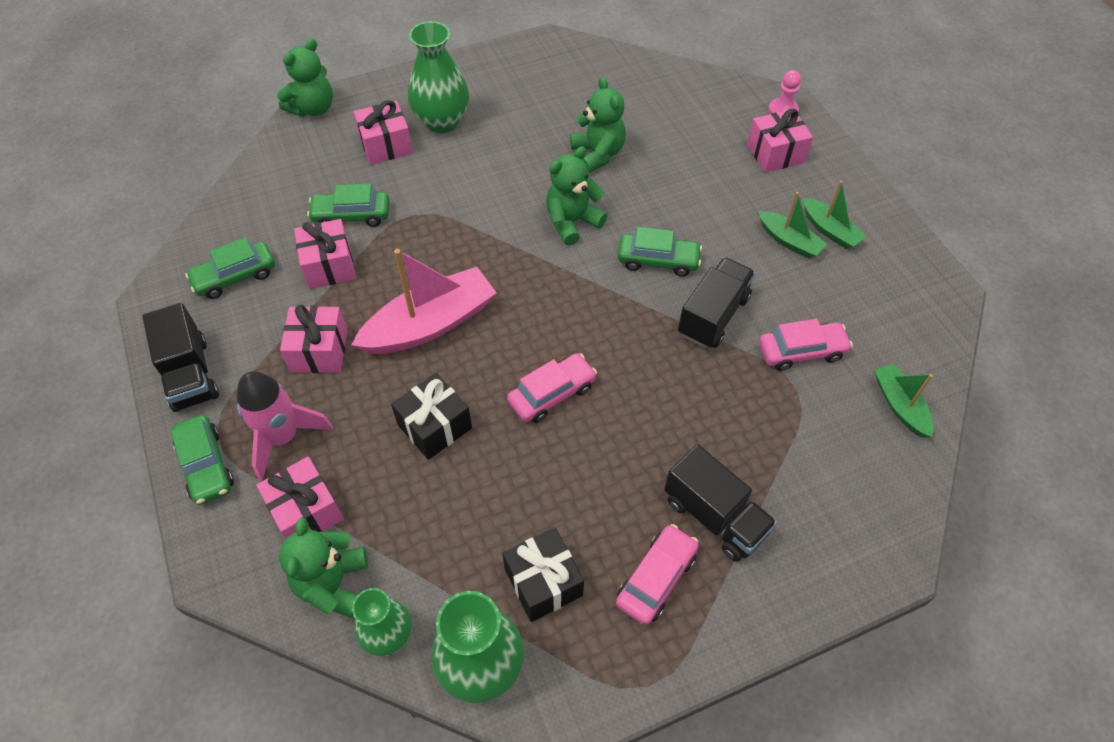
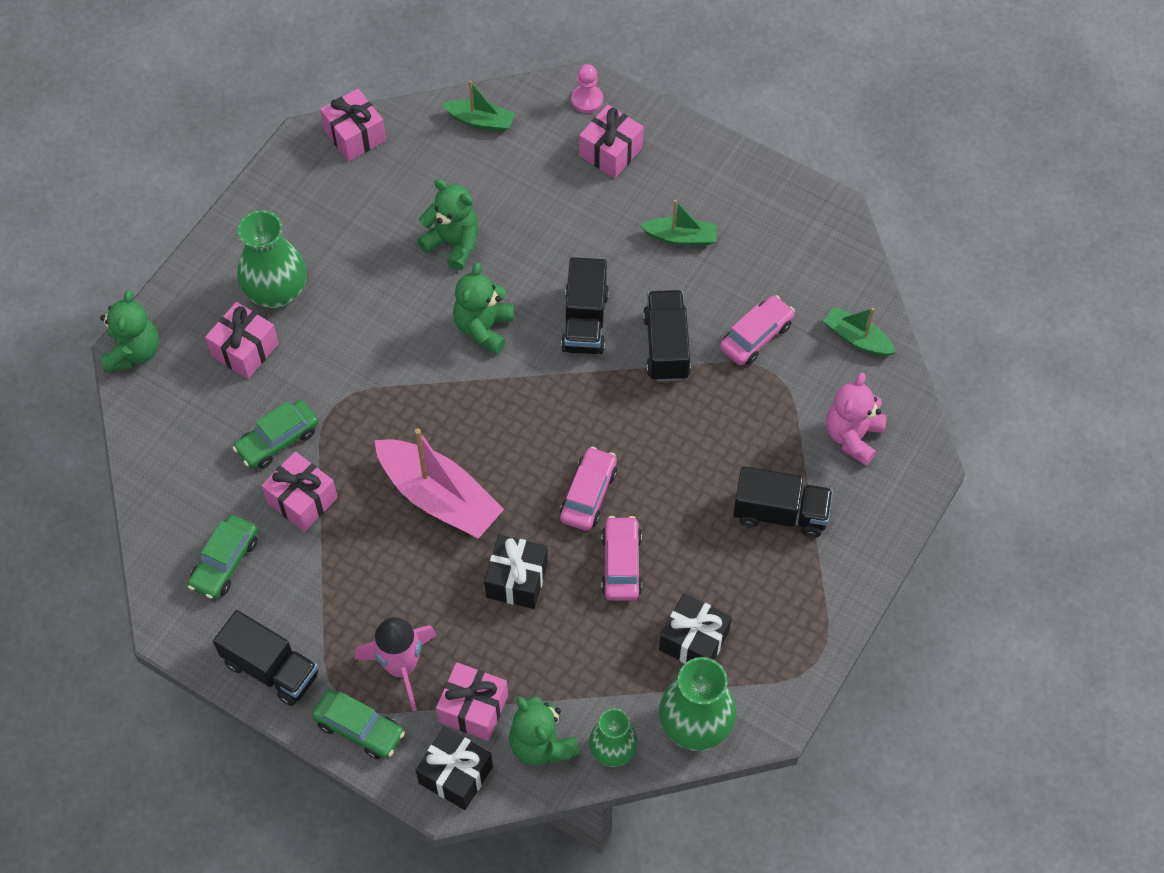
camera: 35 degrees left, 5 degrees up
(241, 559) = (455, 774): none -> black gift
(319, 351) = (365, 579): pink gift -> pink gift (355, 135)
(430, 324) = (439, 497): pink boat -> pink boat turned 105 degrees clockwise
(656, 579) = (771, 586): pink car -> pink car (621, 564)
(658, 260) = (585, 321): green car -> black truck
(830, 230) = (707, 207): green boat -> green boat (480, 121)
(836, 489) = (852, 436): none -> pink teddy bear

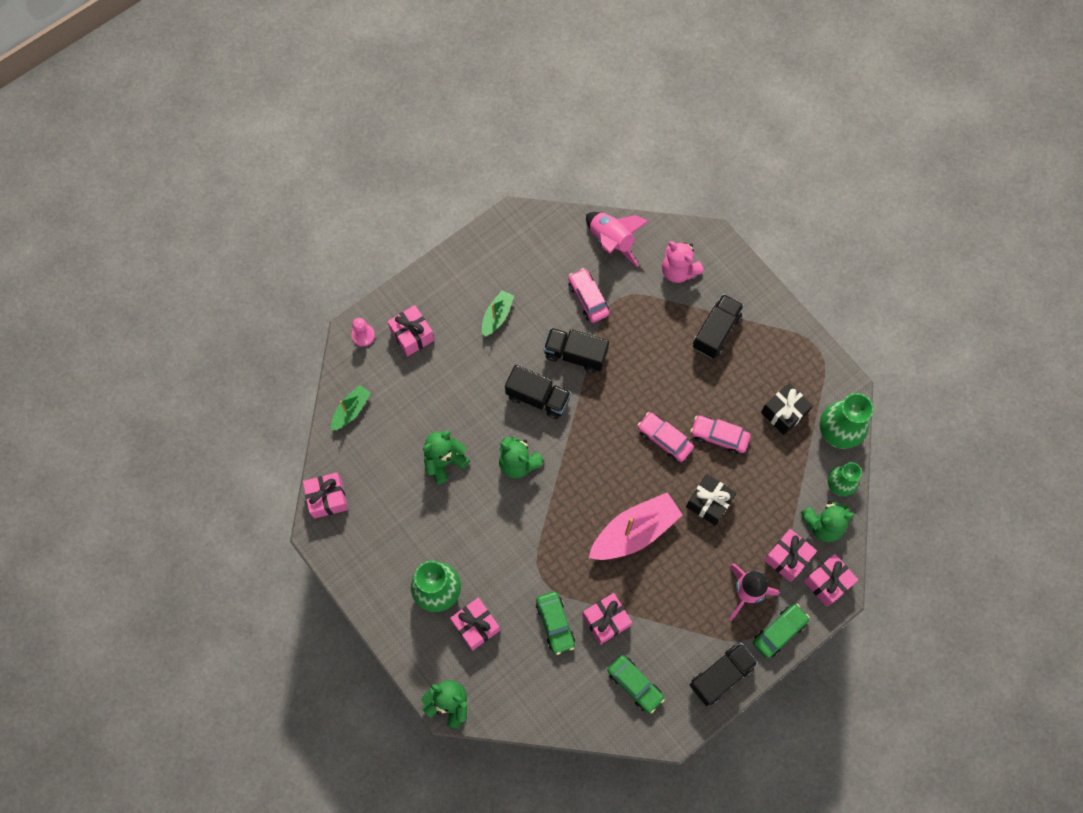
camera: 70 degrees left, 10 degrees up
(455, 774) = (827, 582): black gift -> pink gift
(857, 338) = (611, 241): green boat -> pink rocket

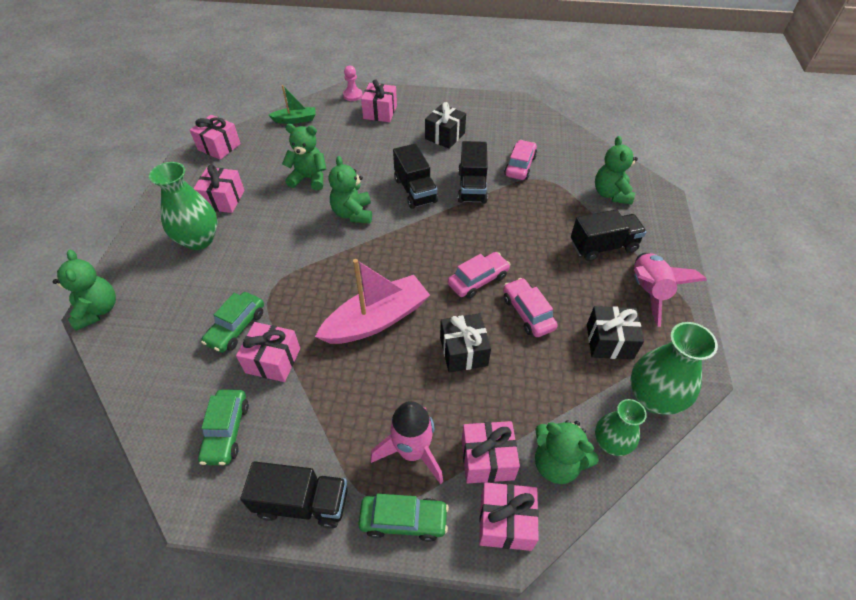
camera: 45 degrees right, 20 degrees down
(476, 626) = (188, 280): pink gift -> pink gift (223, 200)
(497, 316) = (445, 136): green boat -> black gift
(575, 355) = (472, 187): black truck -> black truck turned 150 degrees counterclockwise
(611, 241) = (575, 150): pink rocket -> pink rocket (648, 291)
(634, 531) = (377, 320): pink boat -> pink boat turned 45 degrees counterclockwise
(664, 439) = (478, 280): pink car -> pink car turned 60 degrees clockwise
(678, 270) = (611, 194): pink teddy bear -> green teddy bear

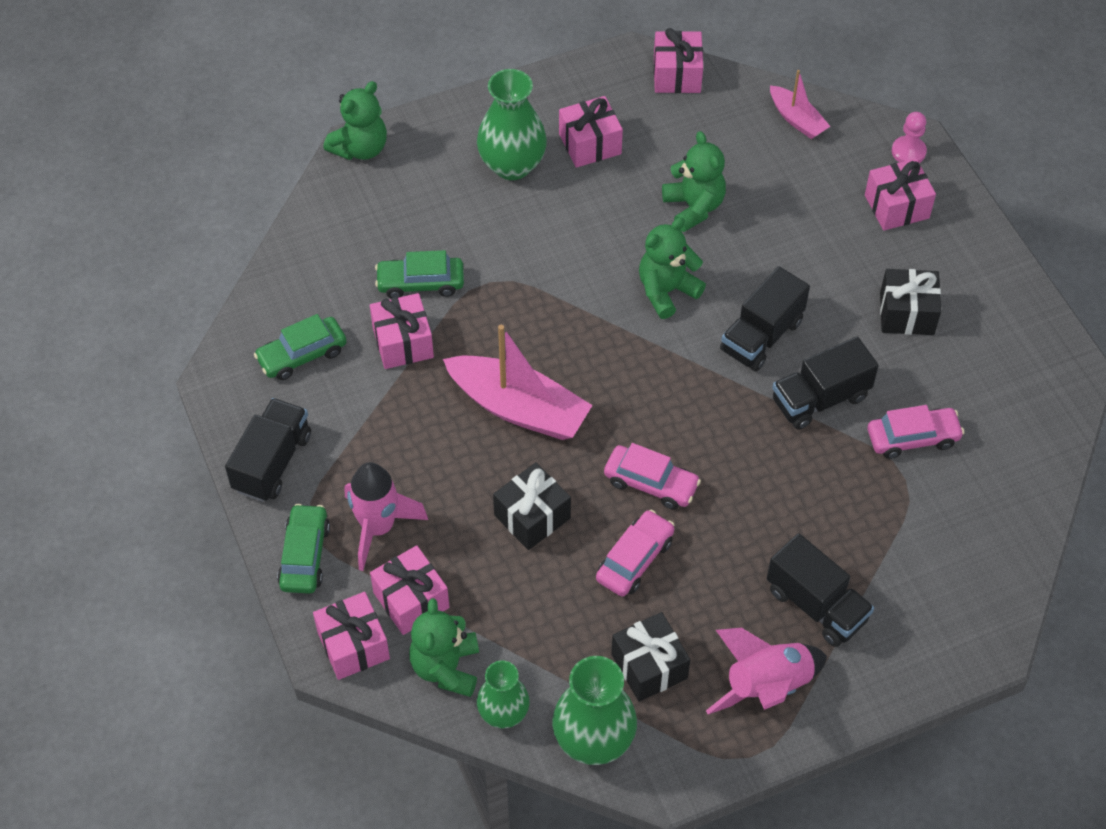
camera: 60 degrees right, 5 degrees up
(295, 120) = (797, 119): green boat -> pink boat
(302, 502) = (272, 462): black truck -> black truck turned 135 degrees counterclockwise
(403, 520) = (304, 555): green car -> green car turned 150 degrees counterclockwise
(611, 194) = (939, 579): green teddy bear -> none

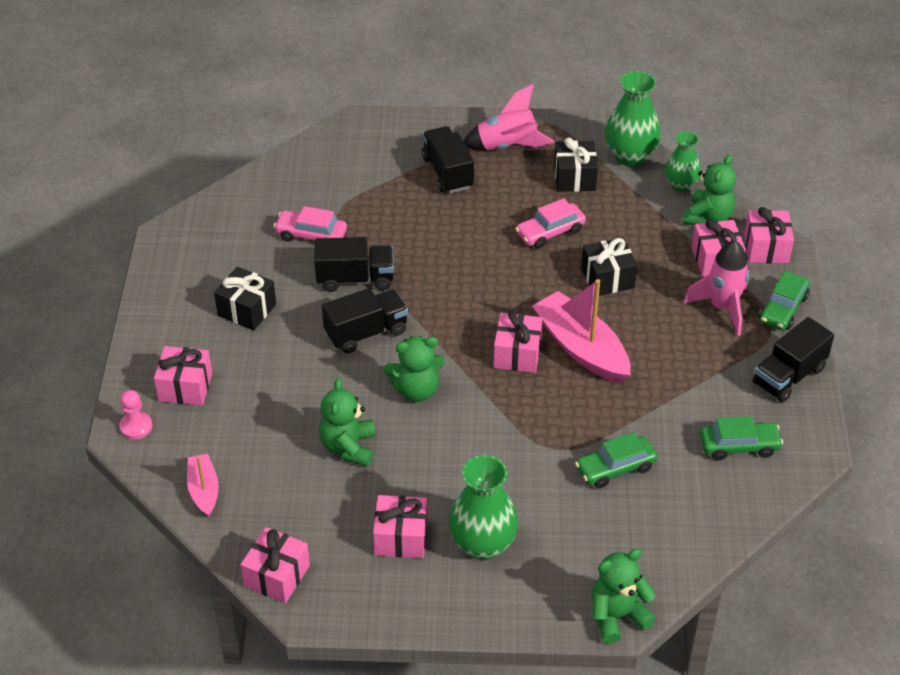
camera: 155 degrees left, 10 degrees down
(403, 342) = (651, 426): pink gift -> pink gift (517, 354)
(420, 283) = (615, 468): green car -> green car turned 135 degrees clockwise
(651, 483) = (511, 270): pink car -> none

